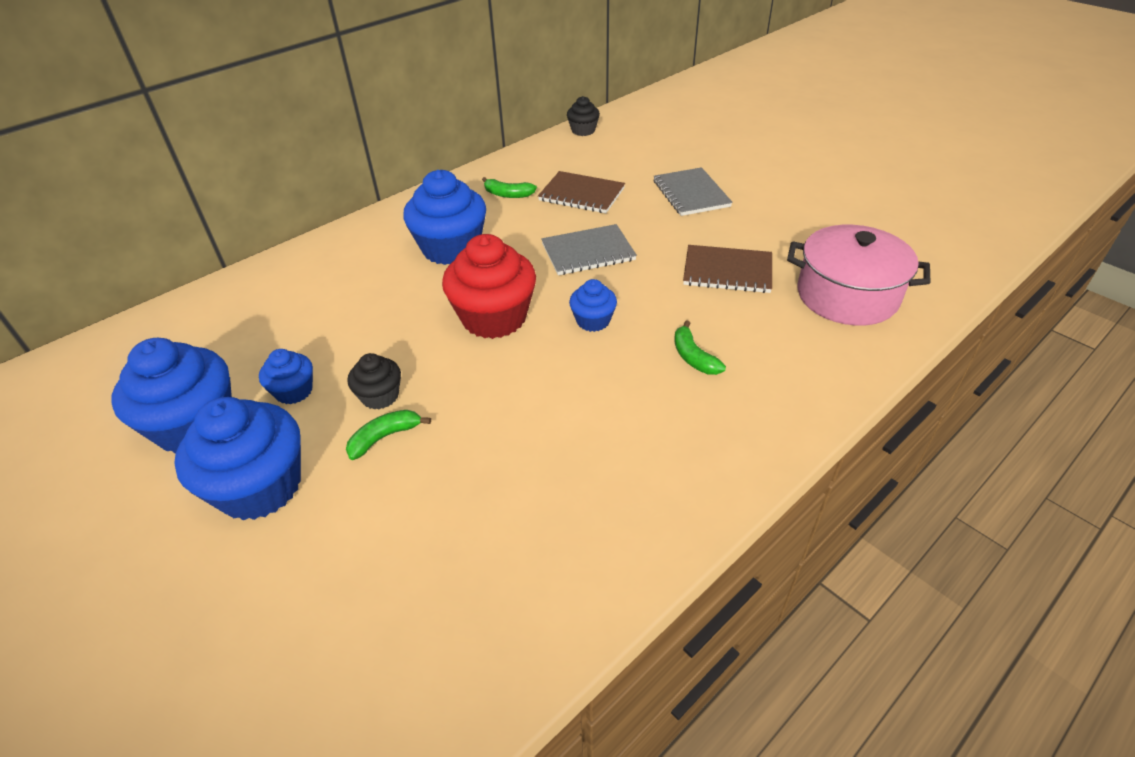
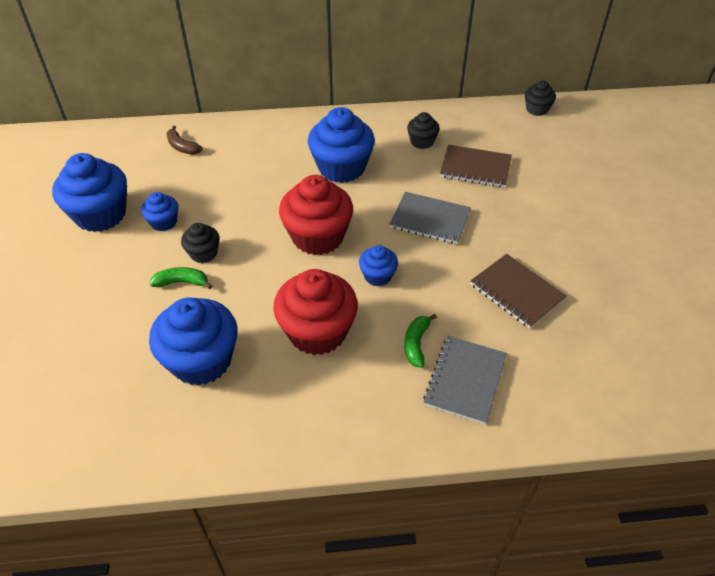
camera: 35 degrees right, 5 degrees up
(236, 308) = (182, 147): none -> brown banana
(260, 487) = (98, 273): blue cupcake -> blue cupcake (201, 360)
(508, 194) = (422, 142): green banana -> black cupcake
(581, 194) = (475, 168): brown notebook -> brown notebook turned 45 degrees counterclockwise
(590, 400) = (317, 332): none -> red cupcake
(691, 194) = (562, 210): grey notebook -> grey notebook (465, 380)
(847, 296) = (590, 367): pink pot -> none

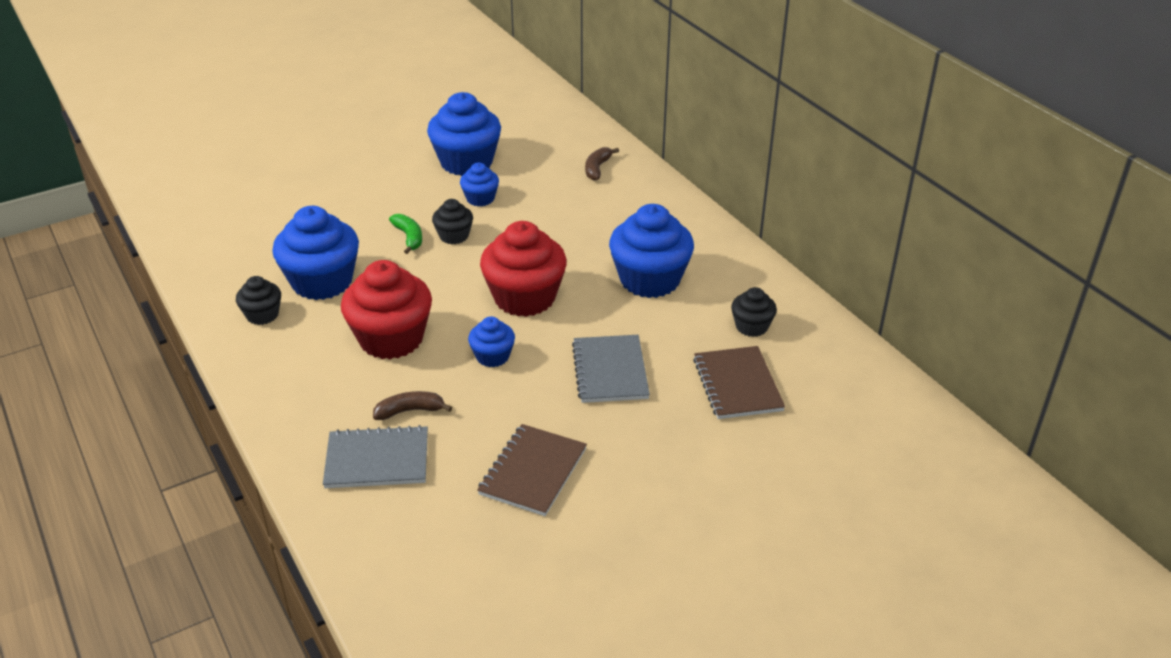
camera: 65 degrees right, 10 degrees down
(416, 344) = (410, 411): green banana -> brown banana
(537, 109) = (923, 413): black cupcake -> black cupcake (262, 315)

